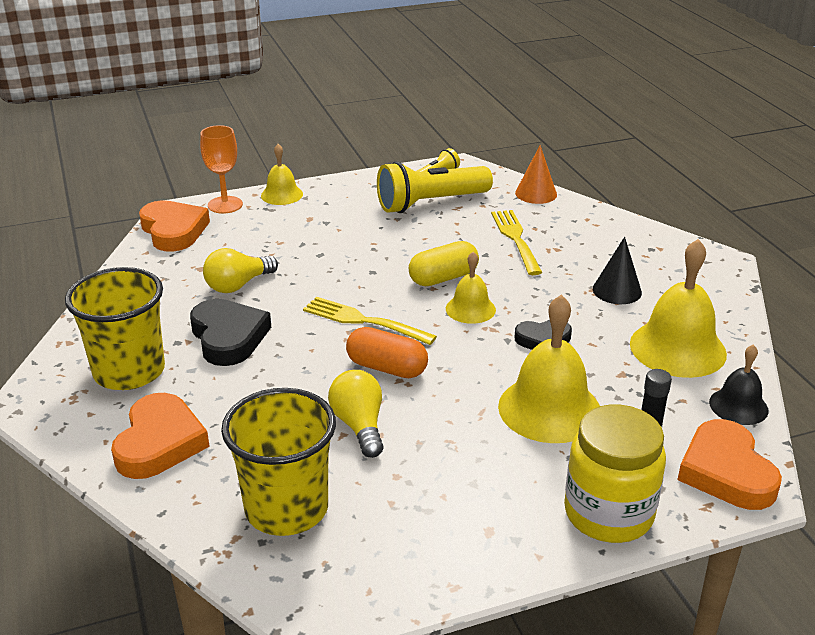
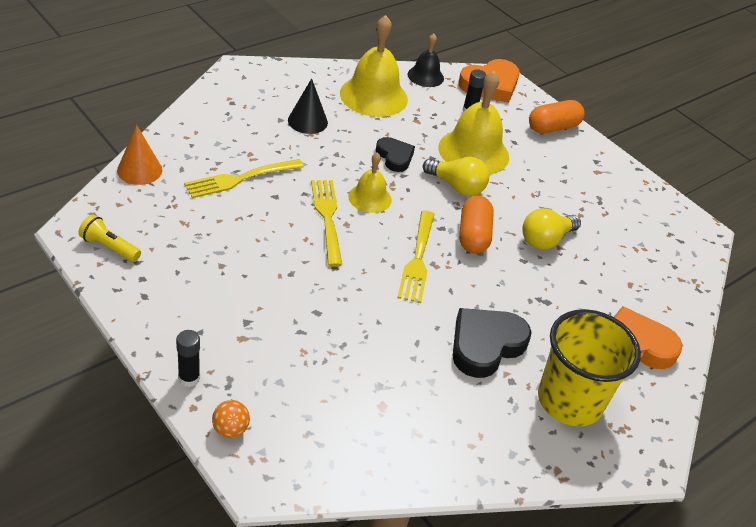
camera: 115 degrees left, 10 degrees up
(173, 231) = (311, 462): orange heart -> none
(225, 205) = (230, 429): orange goblet -> orange ball
(238, 285) = (400, 363): yellow light bulb -> yellow light bulb (456, 186)
(281, 195) = (189, 378): yellow bell -> black glue stick
(286, 508) = (642, 260): yellow cup -> none
(430, 203) = (180, 244): yellow flashlight -> none
(443, 278) = (327, 218): yellow capsule -> yellow fork
(608, 513) = (553, 127): yellow jar -> orange capsule

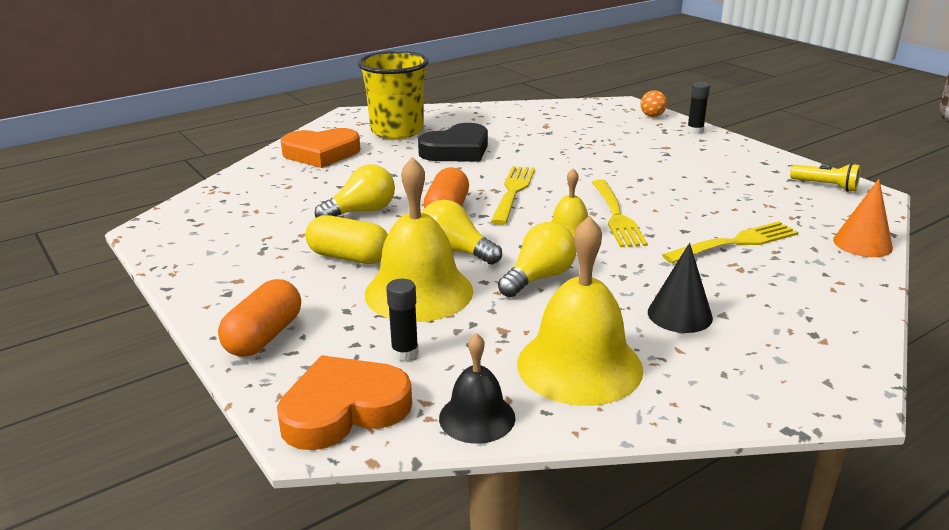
camera: 170 degrees left, 15 degrees down
(394, 157) = (539, 278): black heart -> yellow light bulb
(532, 187) = (349, 257): none -> yellow capsule
(553, 127) = (264, 336): orange capsule -> orange capsule turned 45 degrees counterclockwise

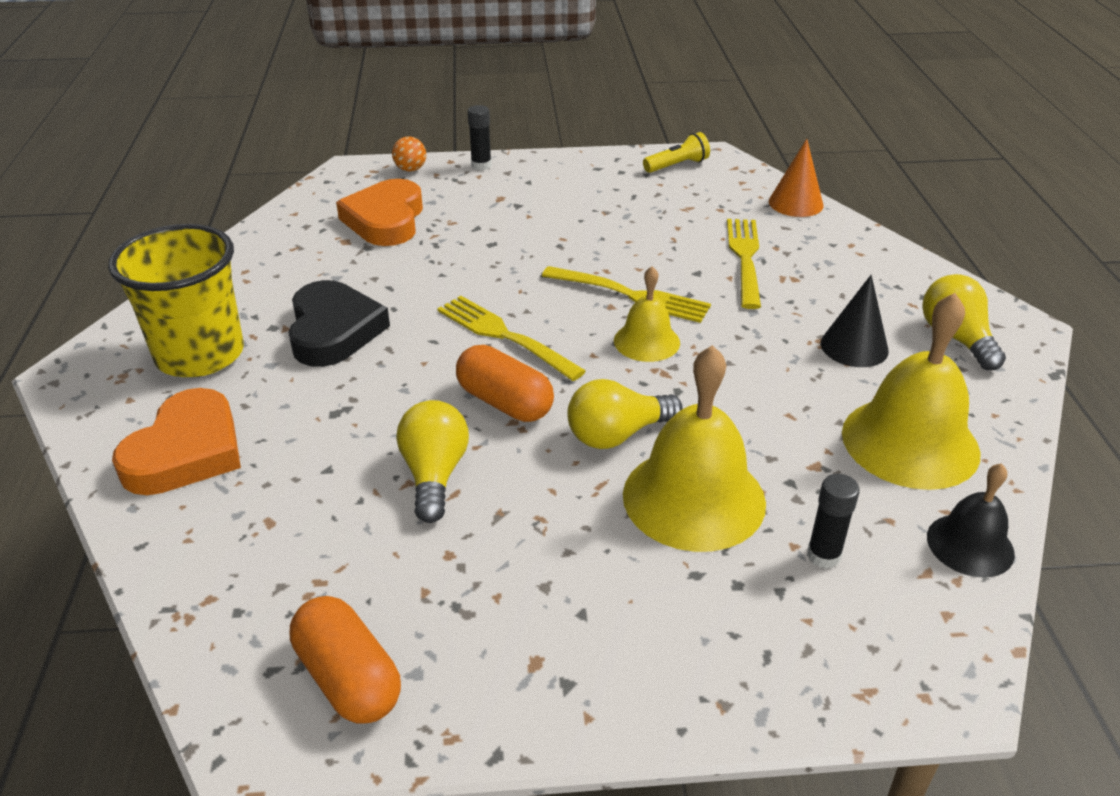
camera: 60 degrees left, 10 degrees up
(264, 336) = (714, 673): orange capsule -> orange capsule (349, 678)
(344, 409) = (915, 644): orange heart -> orange heart (385, 220)
(349, 257) = (558, 528): yellow capsule -> none
(539, 278) = (725, 399): yellow light bulb -> yellow light bulb (956, 338)

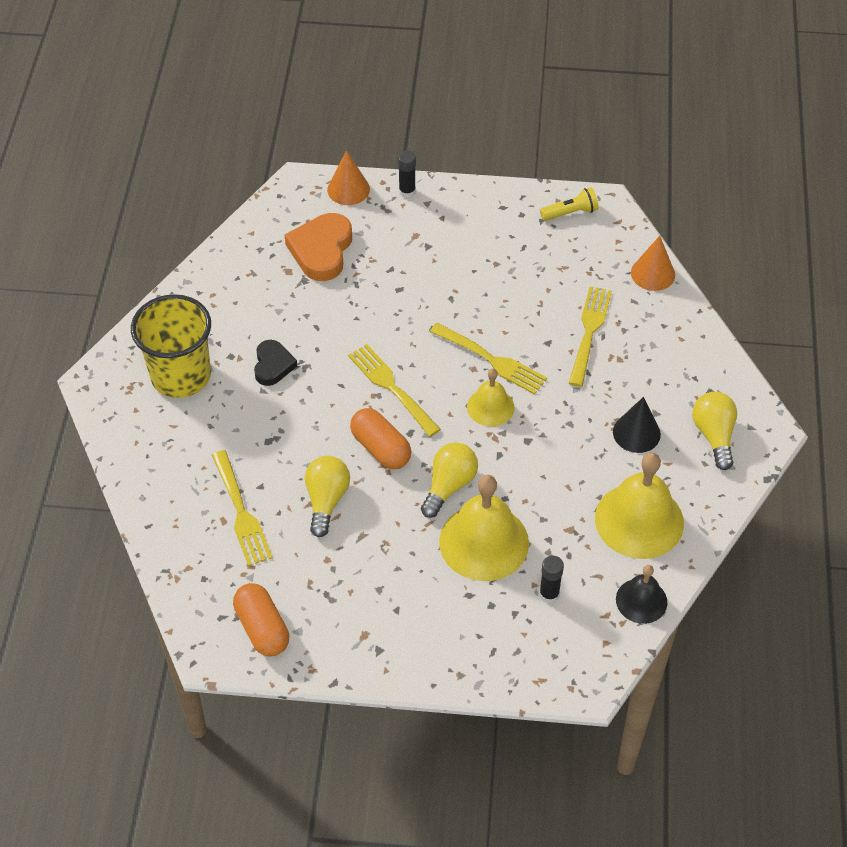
camera: 10 degrees right, 15 degrees up
(186, 451) = (173, 459): orange heart -> none
(297, 506) = (240, 511): none -> yellow fork
(334, 330) = (273, 365): black heart -> black heart, size x0.61
(410, 169) = (348, 189): orange ball -> orange cone
(617, 434) = (449, 486): yellow light bulb -> yellow light bulb turned 135 degrees clockwise

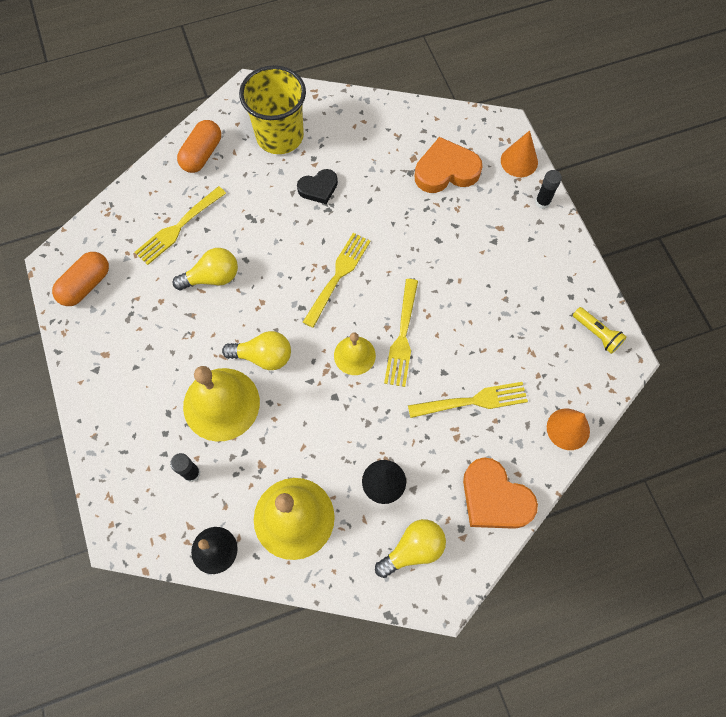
camera: 65 degrees right, 15 degrees up
(380, 448) = (276, 293): orange capsule -> orange capsule (202, 154)
(693, 354) = (494, 498): none -> orange heart

